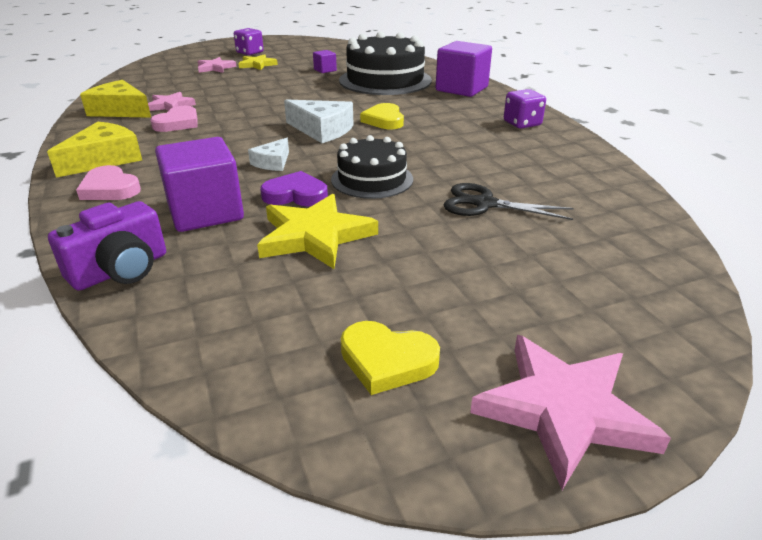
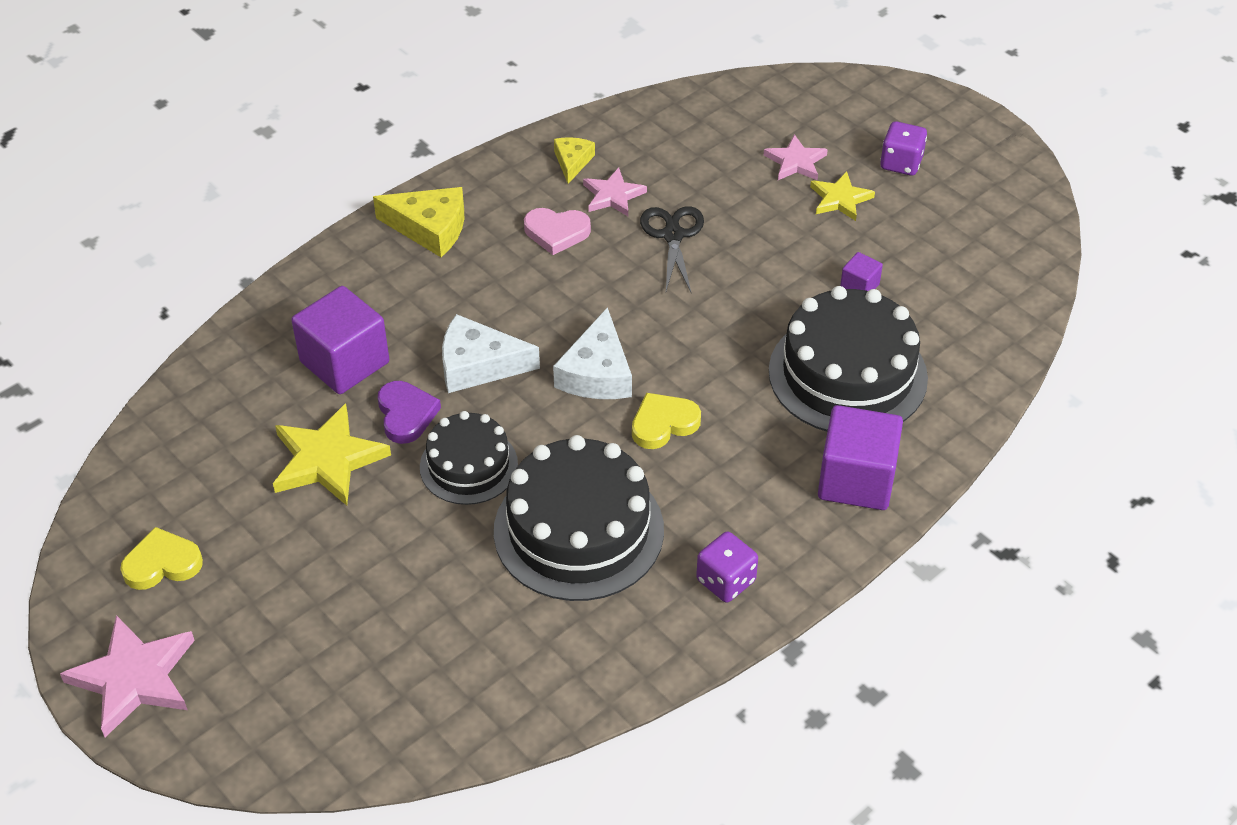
camera: 70 degrees right, 15 degrees up
(110, 189) = (366, 270): pink heart -> none
(120, 111) = (572, 162): yellow cheese -> yellow cheese, size x0.59
(121, 270) = (231, 356): purple camera -> none
(273, 162) = (478, 365): white cheese -> white cheese, size x1.70
(387, 360) = (162, 563): yellow heart -> yellow heart turned 75 degrees clockwise
(460, 154) = (578, 530): none -> black cake
(484, 204) = (443, 579): black scissors -> black scissors (673, 235)

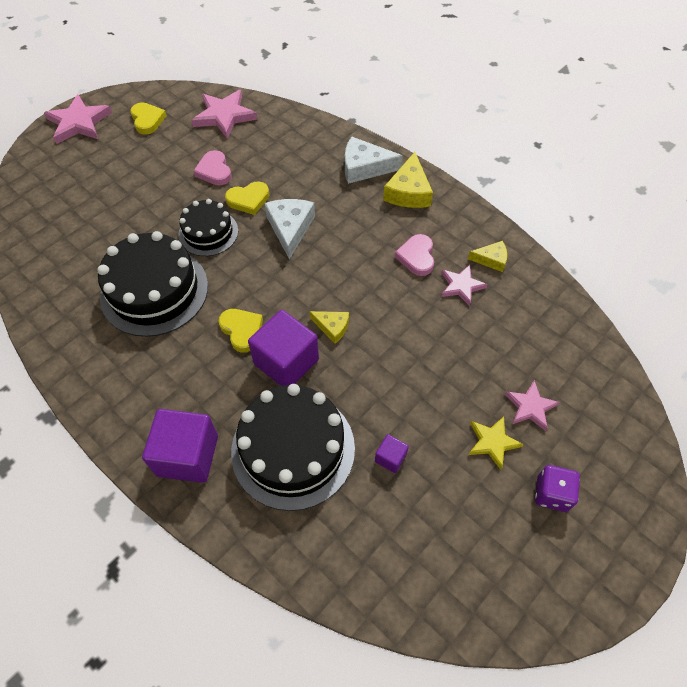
camera: 85 degrees right, 10 degrees up
(187, 447) = (224, 116): none -> pink star
(327, 460) = (214, 171): yellow star -> pink heart
(344, 362) = (289, 168): purple cube -> purple cube (286, 362)
(406, 414) = (248, 200): purple heart -> yellow heart
(597, 373) = (286, 290): white cheese -> white cheese (364, 167)
(667, 327) = (332, 327): none -> yellow cheese
(673, 235) = (426, 325): black scissors -> none
(726, 581) = (106, 373): purple dice -> none

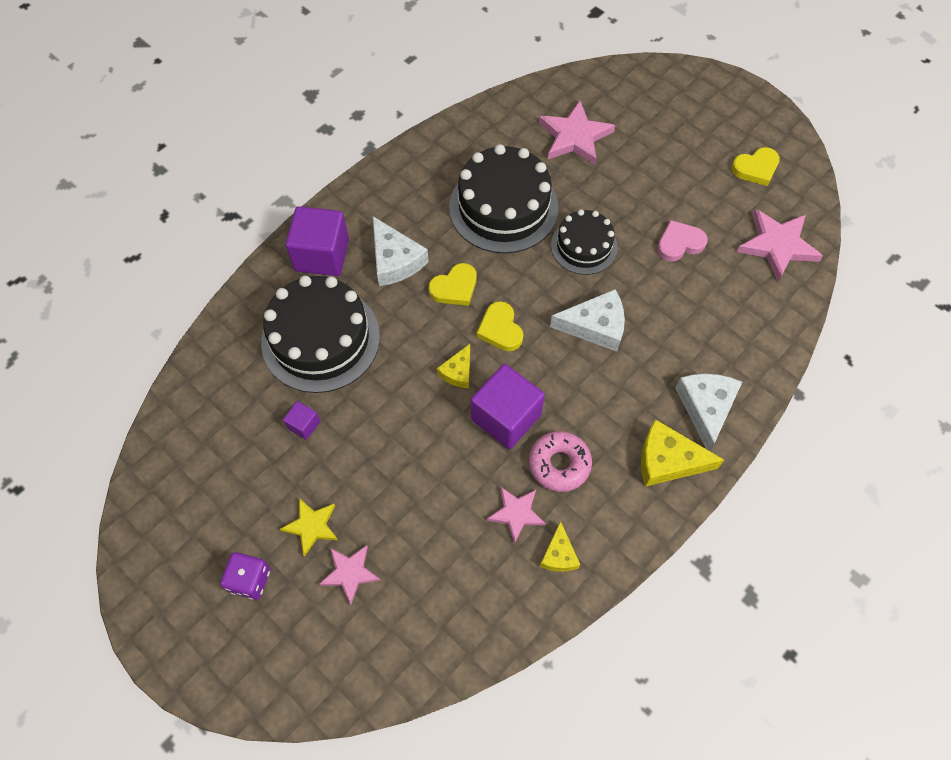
camera: 90 degrees right, 5 degrees up
(79, 122) = (740, 105): pink star -> pink star (575, 137)
(204, 383) = (395, 260): none -> white cheese
(248, 200) = (636, 281): yellow heart -> yellow heart (500, 329)
(286, 362) = (416, 329): purple cube -> purple cube (506, 417)
(416, 257) = (559, 464): pink heart -> pink donut

